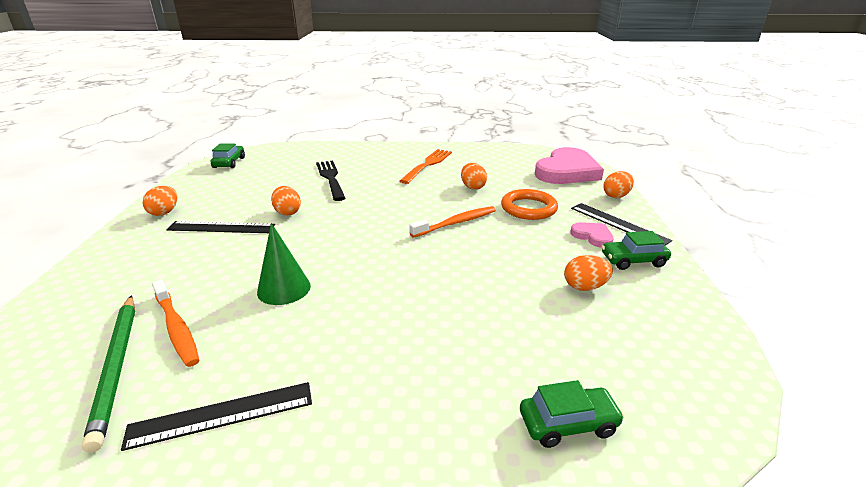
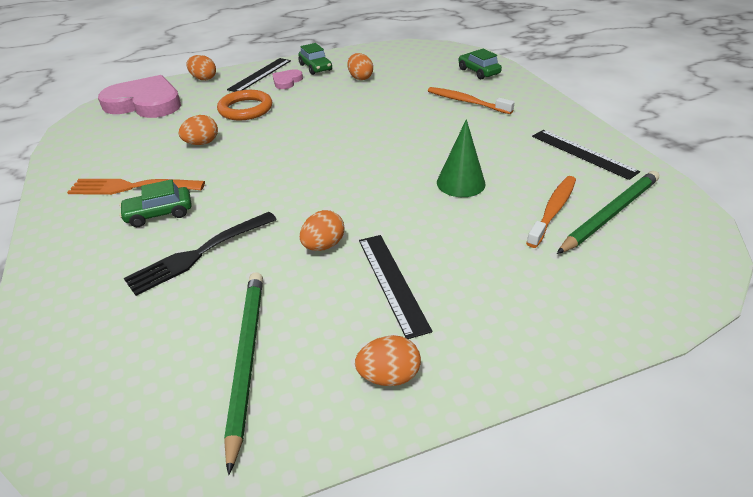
camera: 110 degrees left, 10 degrees up
(229, 163) = (139, 435): green car -> green car (159, 213)
(233, 183) = (246, 359): none -> green pencil
(456, 223) = (293, 135): orange toothbrush -> orange toothbrush (466, 102)

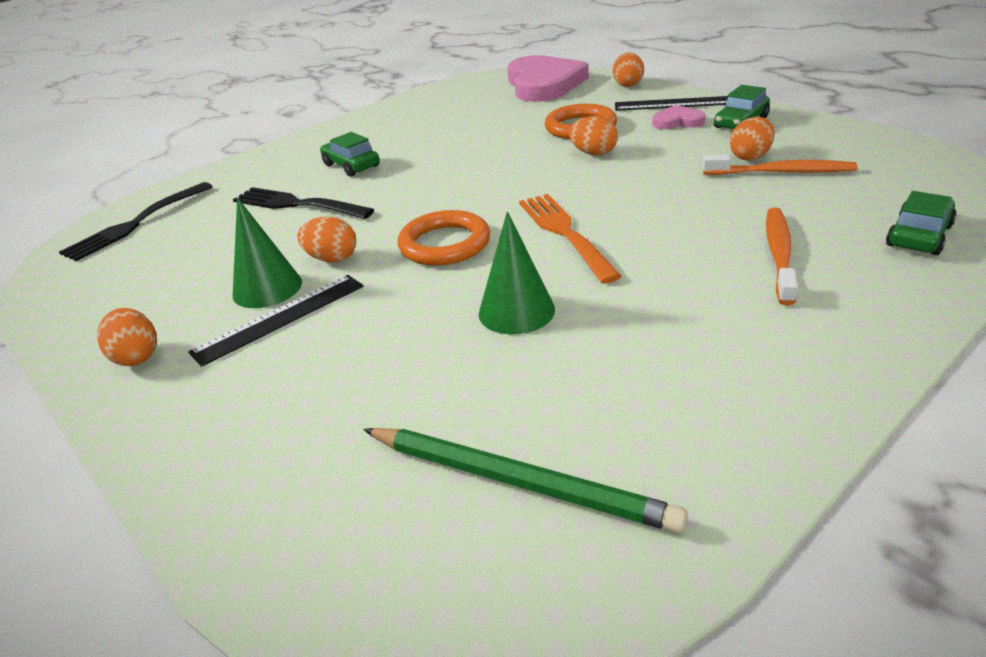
camera: 70 degrees right, 5 degrees down
(88, 380) = (136, 223): none -> black fork
(132, 187) = (387, 139): orange fork -> orange fork (565, 233)
(202, 143) = (487, 136): orange egg -> orange egg (593, 153)
(246, 359) = (159, 276): green pencil -> none
(339, 285) = (267, 288): none -> green cone
(354, 192) = (445, 244): none -> orange ring
(553, 210) = (493, 412): orange toothbrush -> orange toothbrush (781, 172)
(583, 153) = (712, 416): black ruler -> none

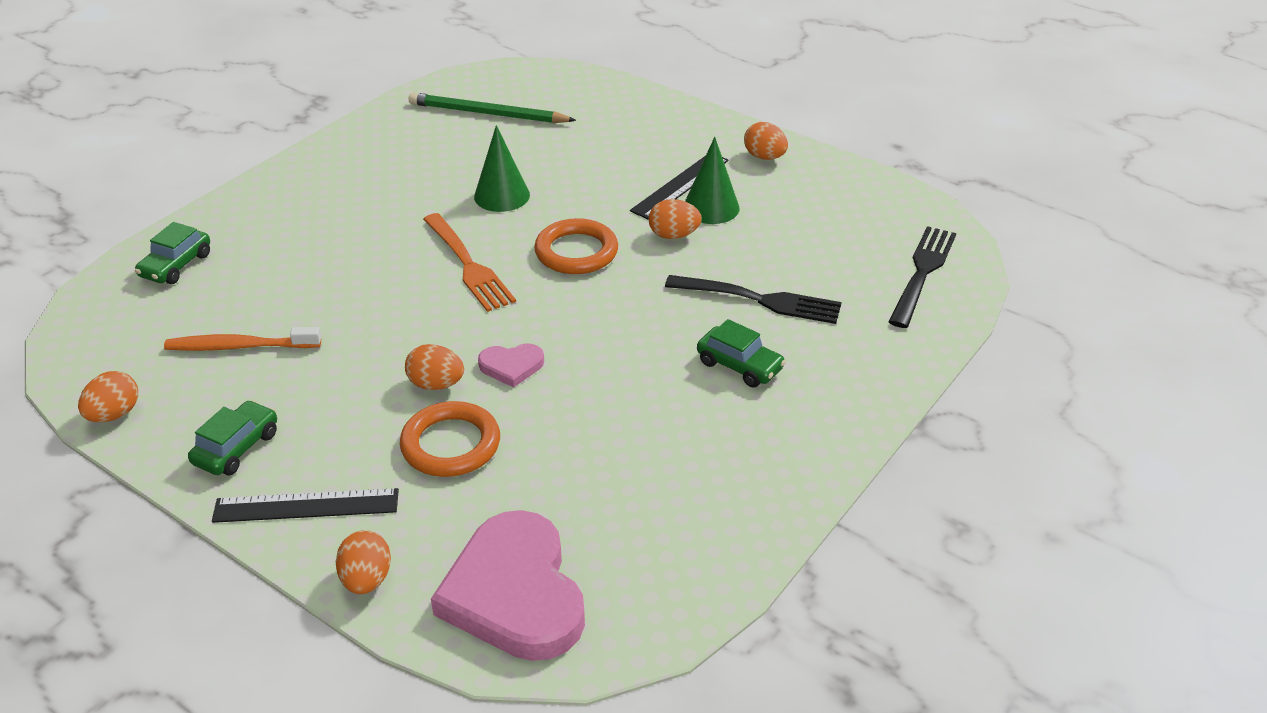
camera: 165 degrees right, 5 degrees up
(677, 121) = (317, 454): pink heart -> pink heart (511, 366)
(750, 157) = (259, 373): orange egg -> orange egg (114, 414)
(779, 254) = (295, 246): orange toothbrush -> none

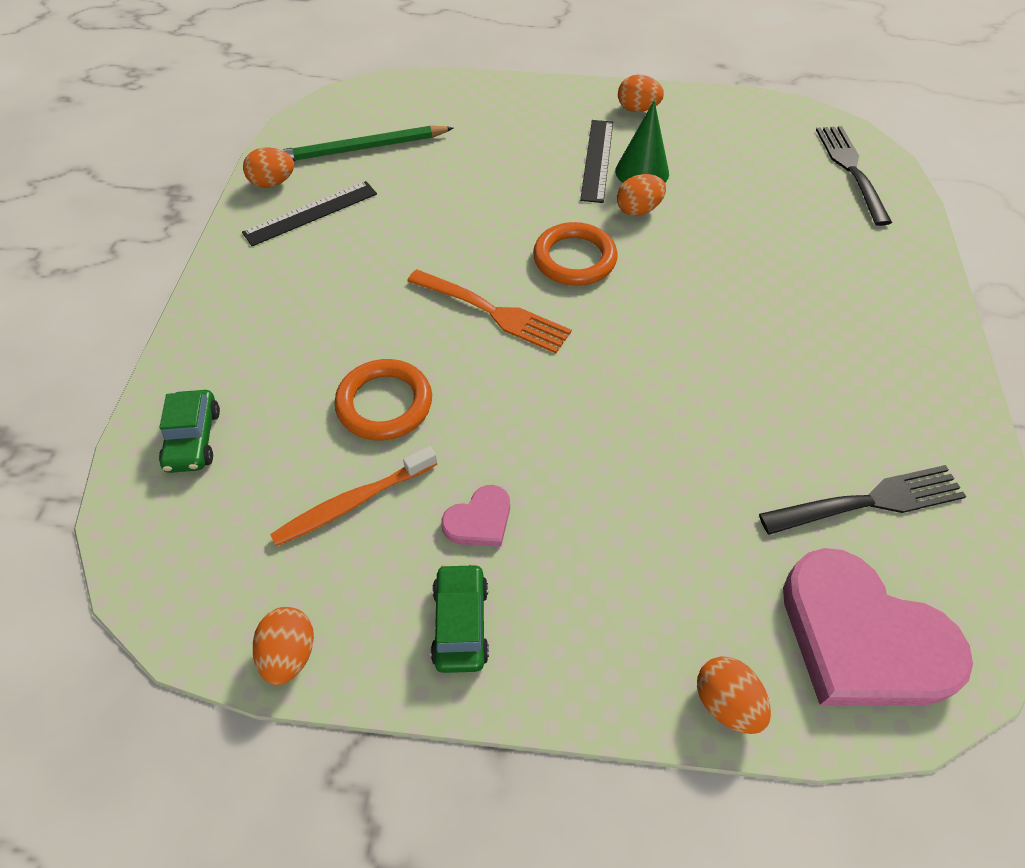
camera: 30 degrees left, 15 degrees up
(306, 506) = (592, 652): black ruler -> black ruler (311, 213)
(436, 384) = (584, 452): orange egg -> orange egg (273, 183)
(451, 444) = (658, 510): orange ring -> orange ring (384, 403)
(502, 196) = (455, 228): green cone -> none
(511, 366) = (631, 400): pink heart -> pink heart (479, 520)
(739, 365) = (808, 313): green car -> none
(758, 300) = (762, 244): black fork -> black fork (868, 502)

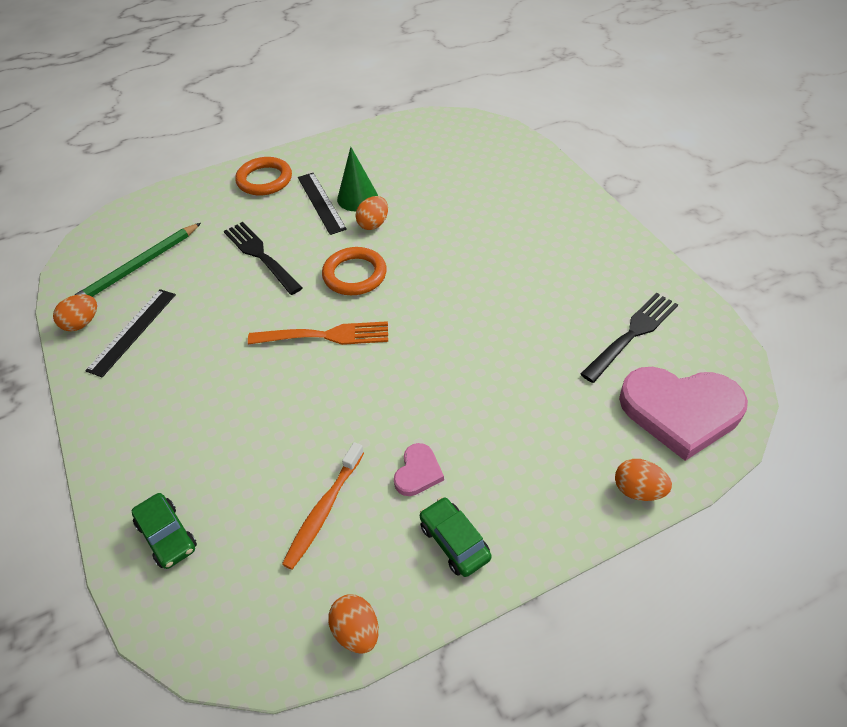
camera: 30 degrees left, 5 degrees down
(384, 403) = (295, 434): orange ring -> orange ring (264, 180)
(637, 109) = (323, 157): orange egg -> none
(851, 170) = (487, 143): black fork -> black fork (261, 256)

